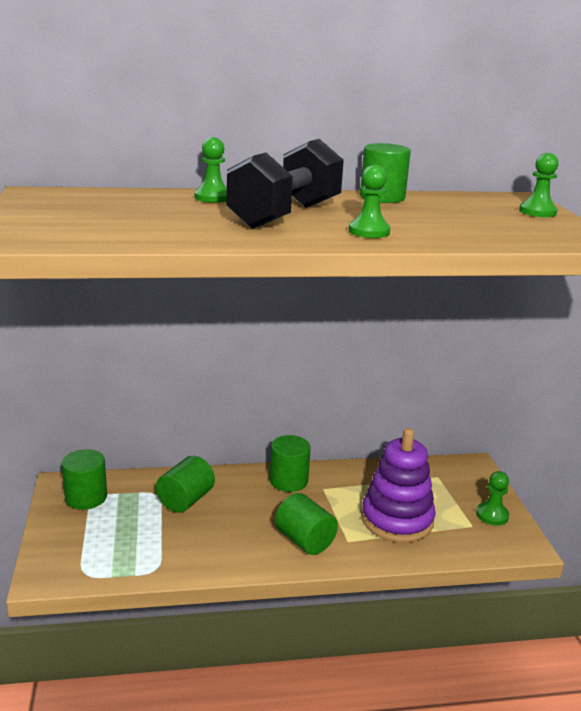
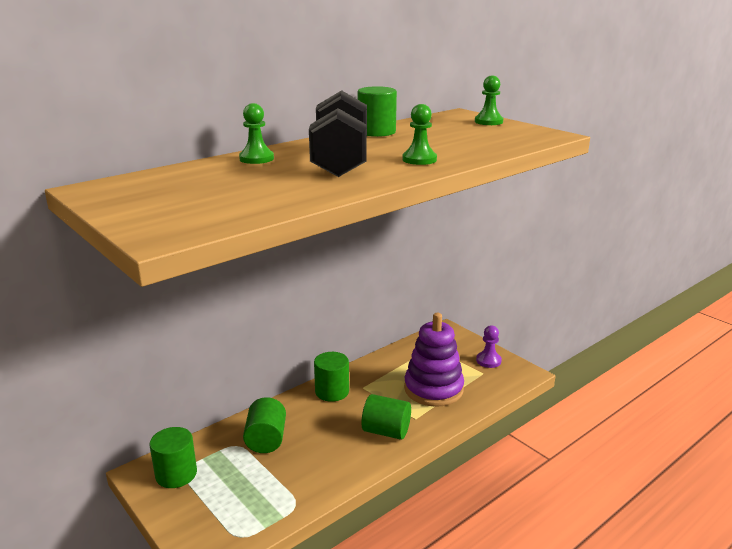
camera: 30 degrees left, 0 degrees up
(492, 515) = (488, 361): green pawn -> purple pawn

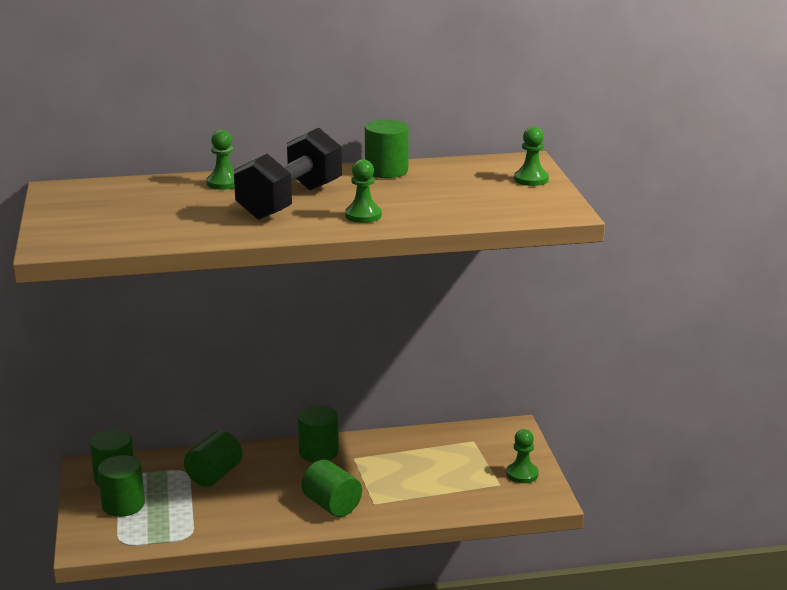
camera: 30 degrees right, 0 degrees up
(207, 498) = (123, 505): none -> green cylinder
(433, 389) = (425, 483): purple stacking toy -> none
(488, 361) = (522, 474): purple pawn -> green pawn

